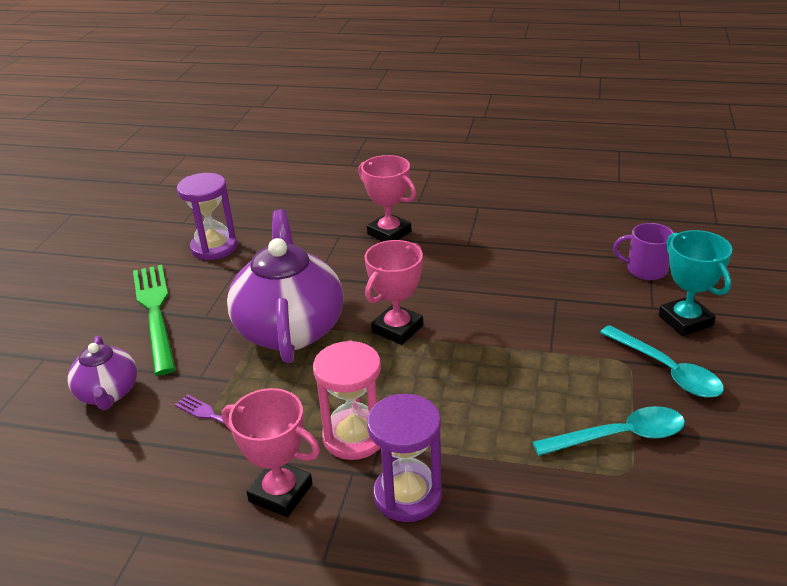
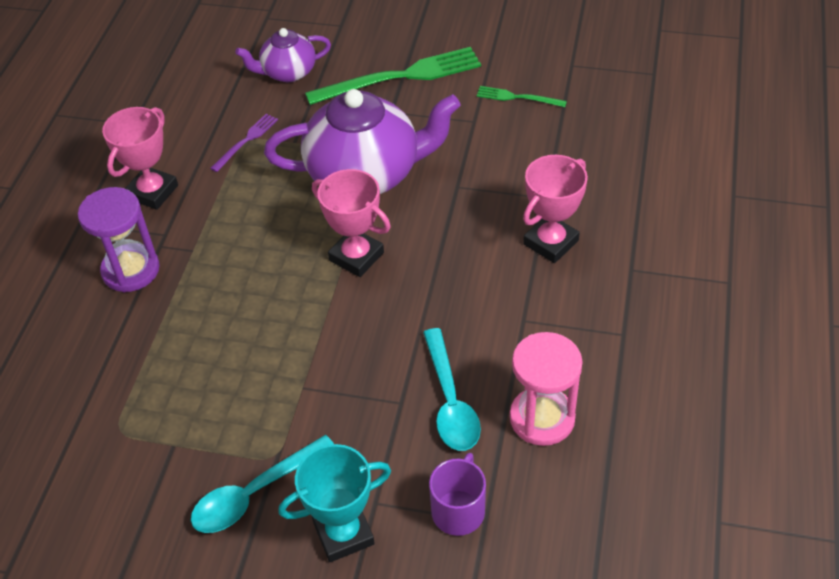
camera: 90 degrees right, 15 degrees up
(214, 247) = (517, 97): purple hourglass -> green fork
(354, 437) = (205, 232): pink hourglass -> pink hourglass (542, 418)
(620, 436) = (165, 432): turquoise spoon -> turquoise spoon (450, 401)

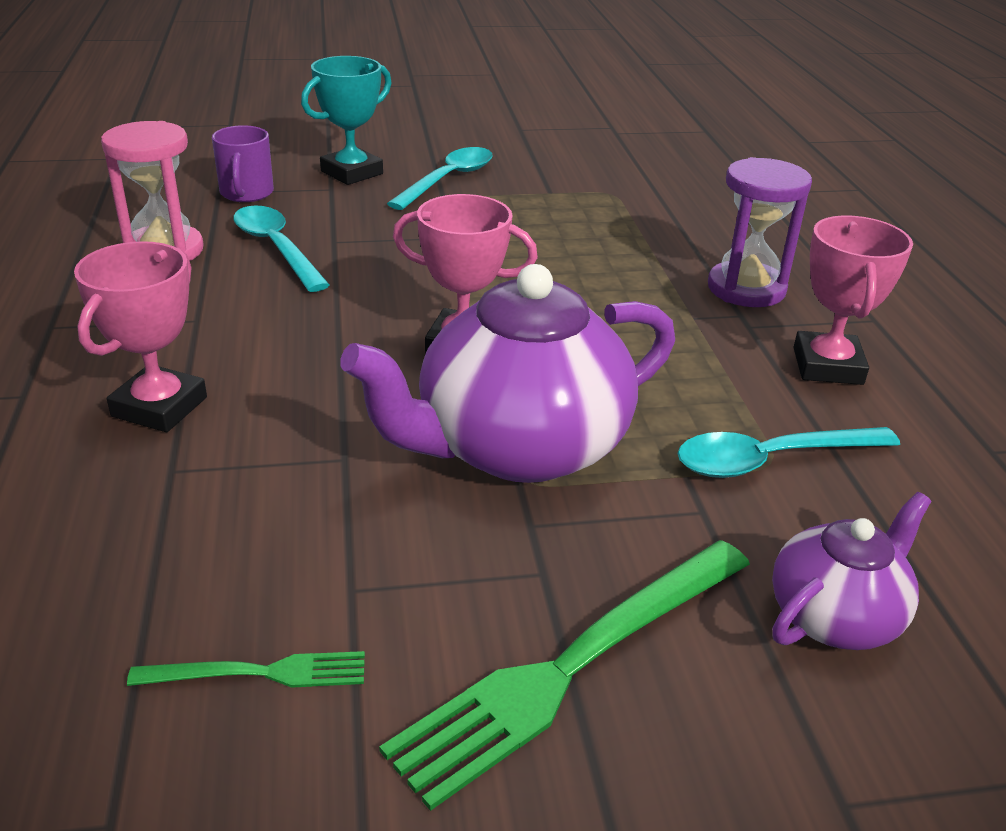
camera: 155 degrees right, 15 degrees down
(246, 141) = (770, 460): purple fork -> turquoise spoon

